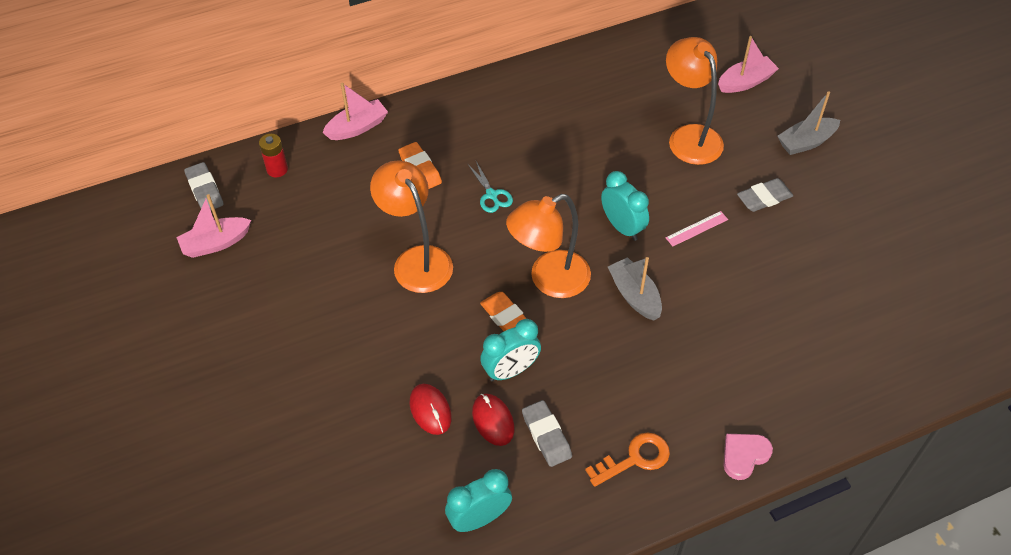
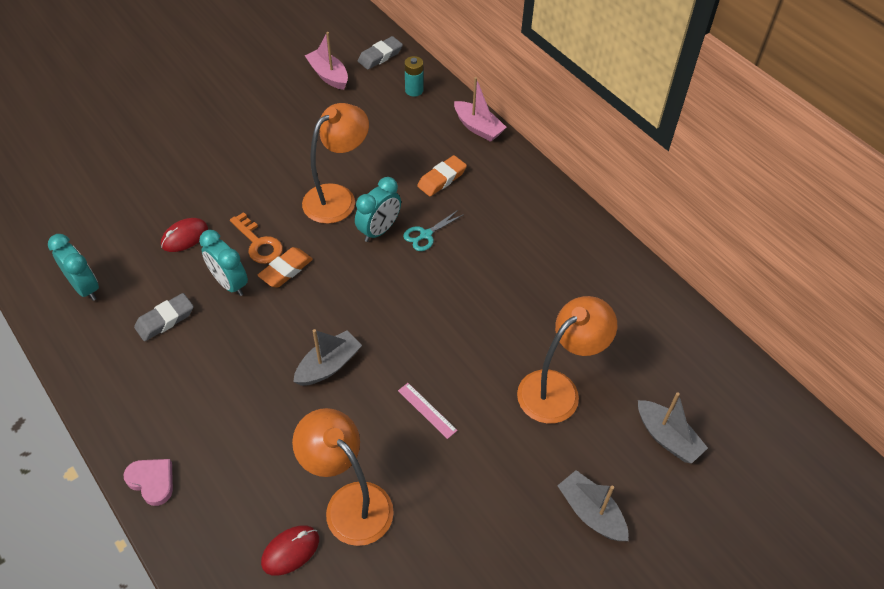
camera: 75 degrees right, 0 degrees up
(277, 169) = (414, 90): red battery -> turquoise battery
(493, 420) = (178, 280): red mouse -> red mouse (290, 551)
(549, 280) = (334, 294): orange lamp -> orange lamp (349, 502)
(622, 227) = (412, 344): turquoise clock -> turquoise clock (379, 230)
(635, 458) = (145, 390): orange key -> orange key (259, 243)
(745, 82) = (667, 437): pink boat -> grey boat
(764, 198) = (488, 473): grey eraser -> none

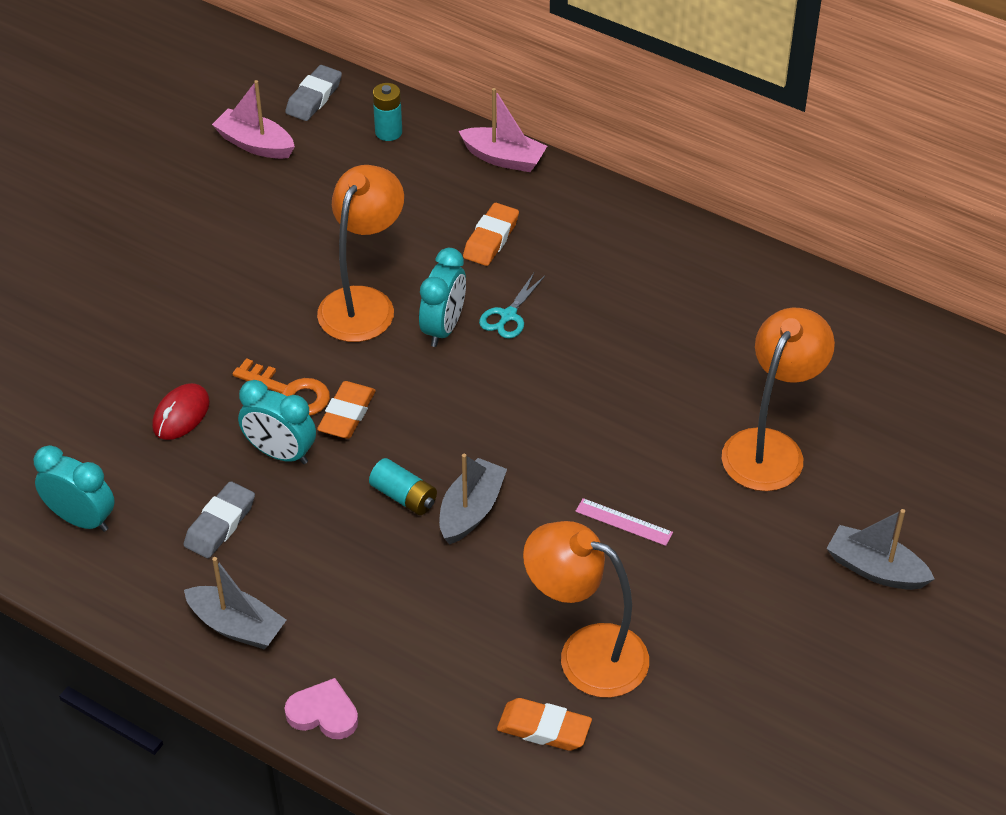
camera: 20 degrees left, 5 degrees down
(290, 340) = (404, 496): none -> turquoise battery
(290, 551) = (544, 728): red mouse -> orange eraser
(667, 437) = (923, 460): grey boat -> grey boat (236, 626)

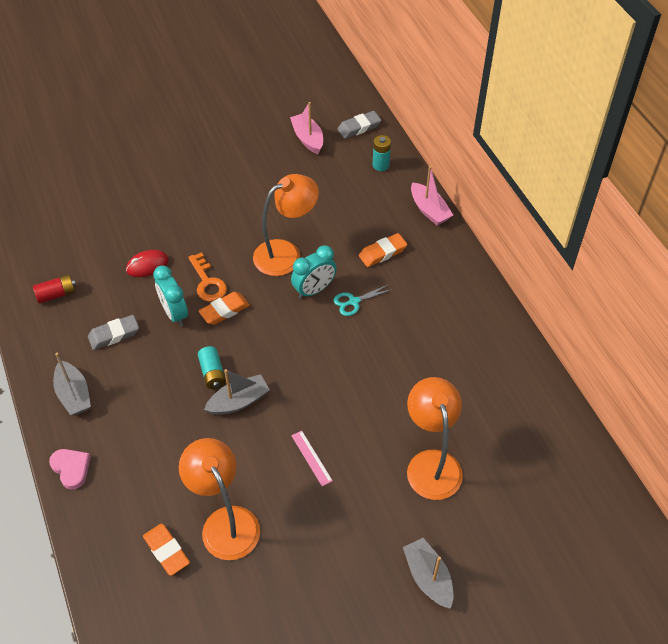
camera: 35 degrees right, 5 degrees up
(81, 519) = (56, 294): turquoise clock -> red battery
(770, 447) = (431, 463): orange lamp -> orange lamp turned 75 degrees counterclockwise

